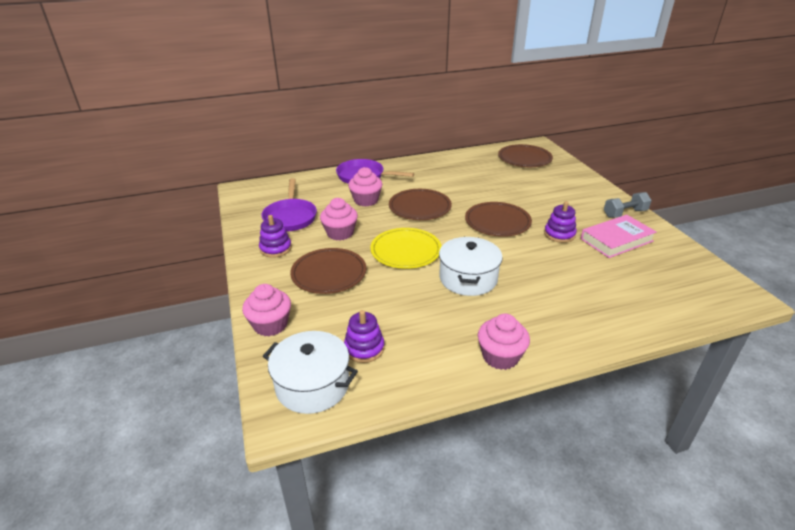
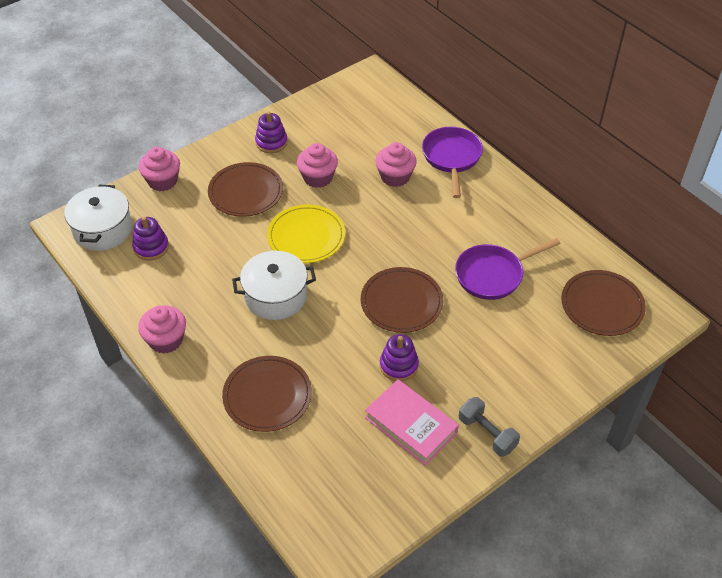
camera: 70 degrees right, 15 degrees up
(290, 217) = (332, 131): purple pan -> purple pan (493, 275)
(420, 207) = (402, 226): brown plate -> brown plate (267, 396)

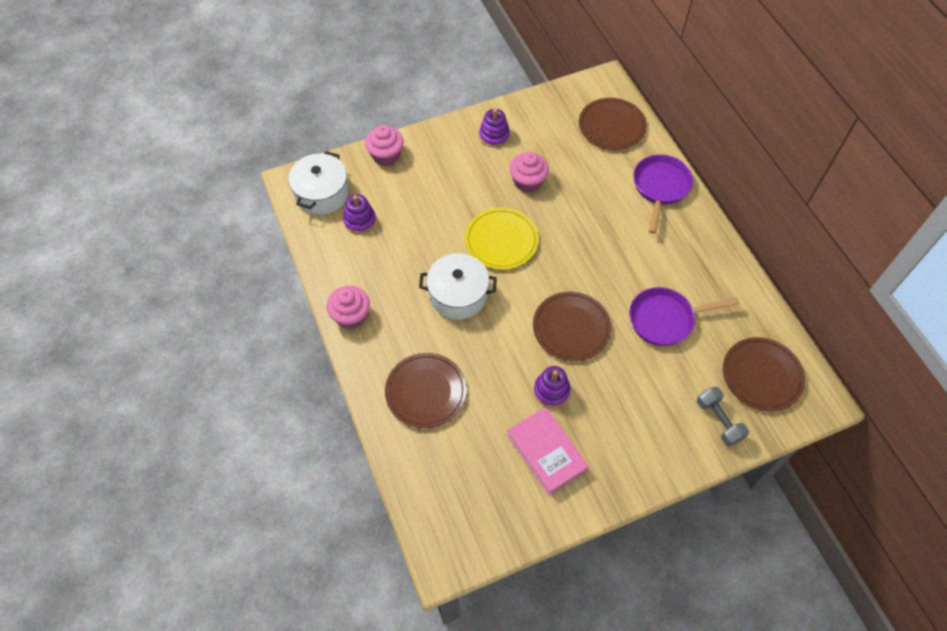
camera: 15 degrees right, 10 degrees up
(246, 192) = (457, 183): brown plate -> brown plate (612, 126)
(395, 177) = (600, 196): pink cupcake -> none
(487, 433) = (614, 479): grey dumbbell -> grey dumbbell (718, 421)

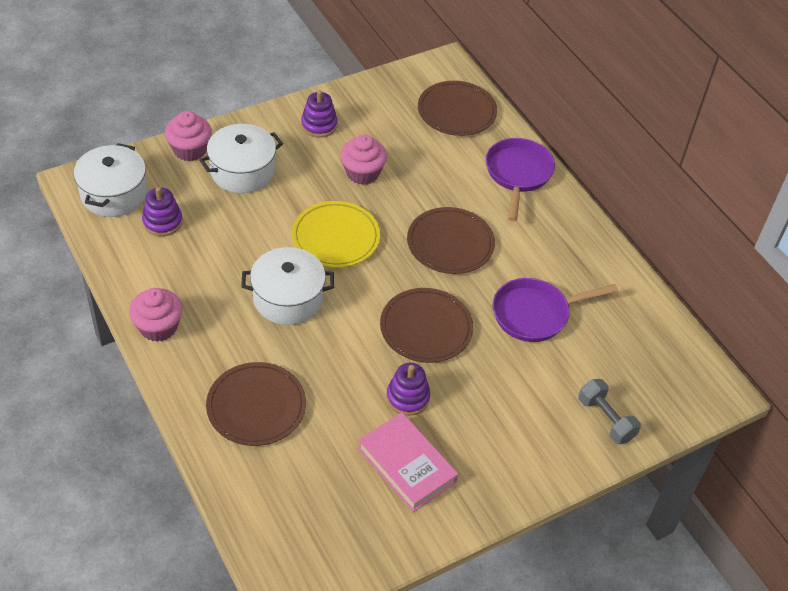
camera: 10 degrees left, 10 degrees down
(428, 176) = (242, 171): none -> white pot
(761, 375) = (651, 368): brown plate -> brown plate (450, 243)

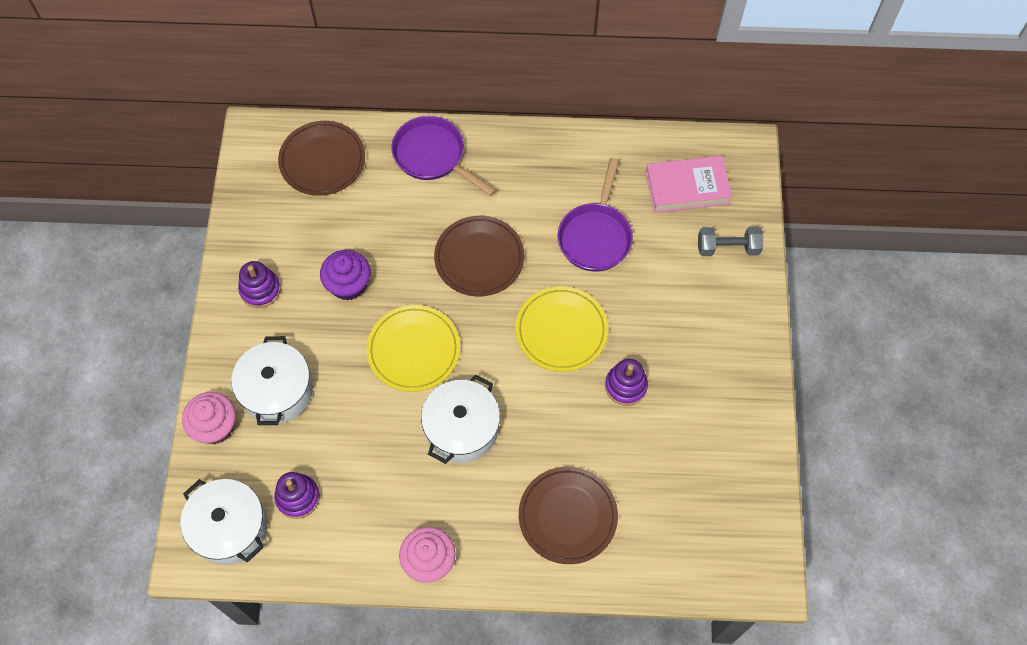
camera: 55 degrees left, 15 degrees up
(362, 173) = (348, 284): pink cupcake -> purple cupcake
(407, 465) = (692, 423): pink book -> pink book (687, 187)
(426, 328) = (561, 331): brown plate -> yellow plate

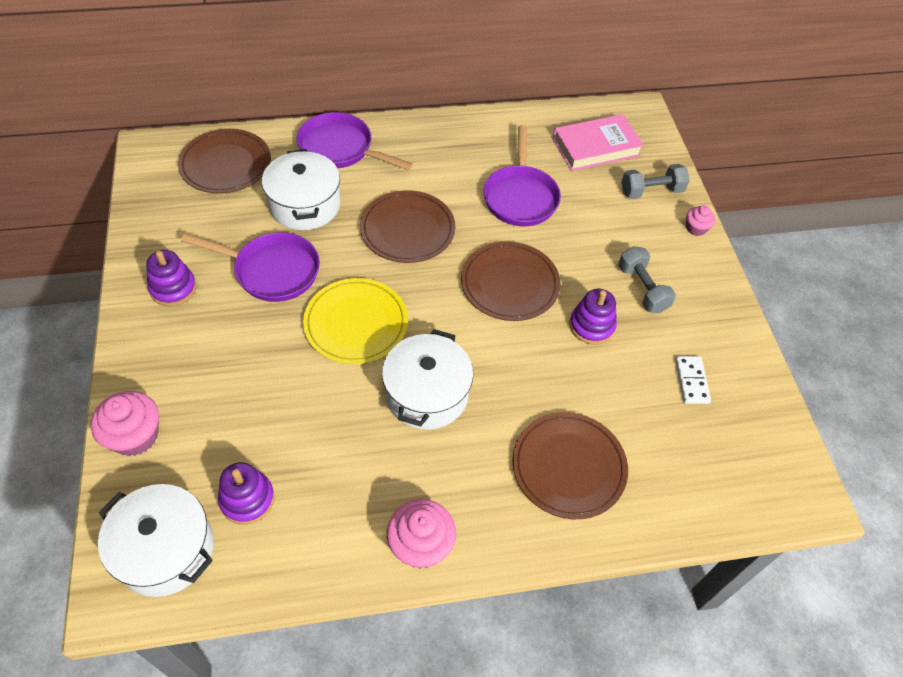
camera: 15 degrees left, 10 degrees down
(277, 391) = (206, 386): white pot -> white pot (305, 205)
(348, 284) = (272, 271): purple cupcake -> purple pan
(561, 331) = (510, 284): yellow plate -> brown plate
(685, 355) = (642, 289): none -> grey dumbbell
(701, 455) = (691, 381): none -> white domino
(759, 296) = (696, 228): none -> pink cupcake

